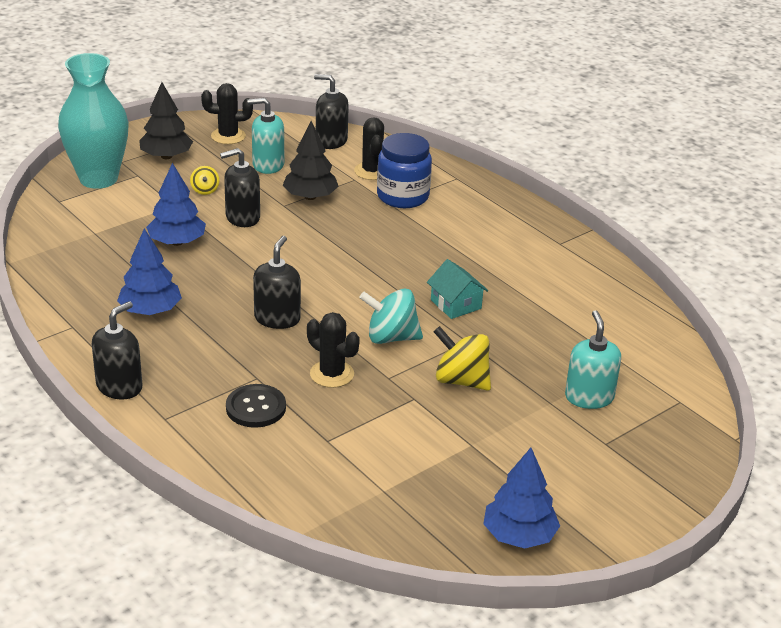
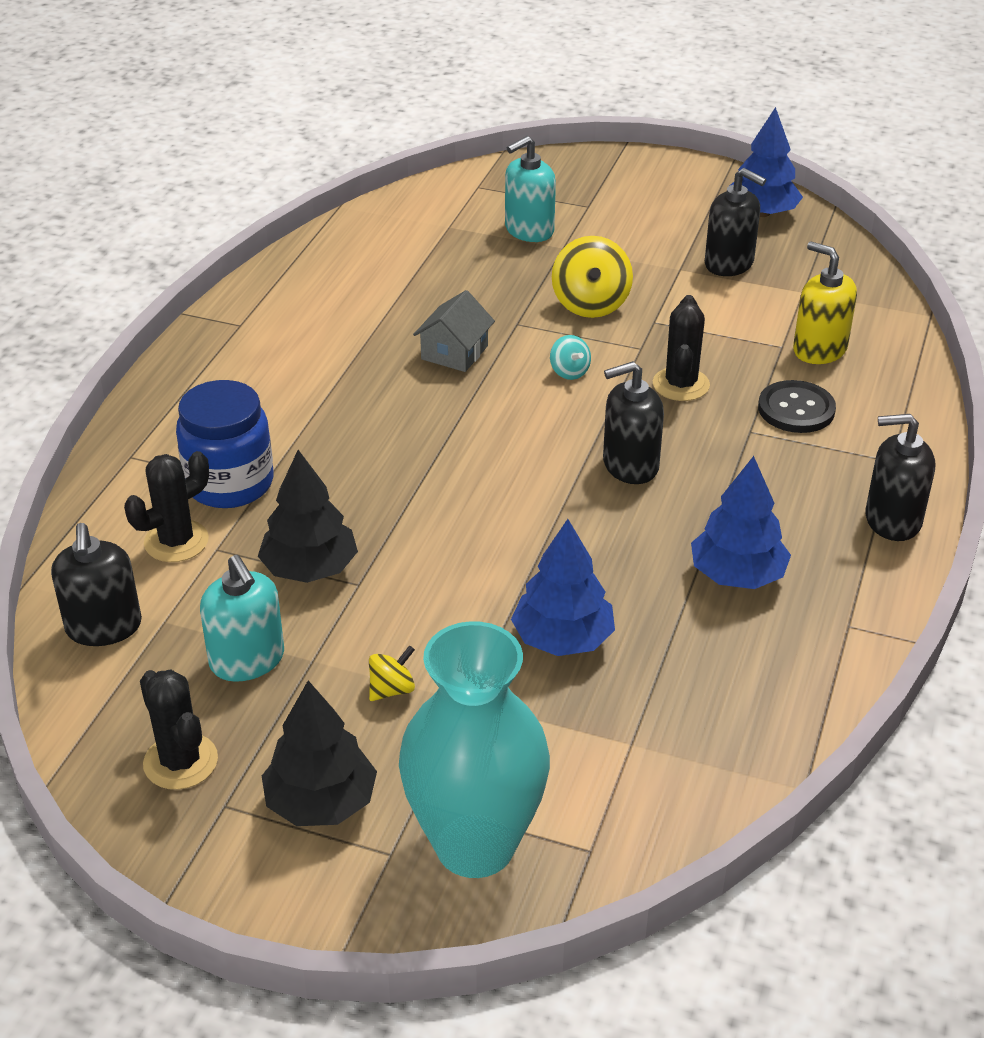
camera: 120 degrees left, 5 degrees up
(242, 217) = (433, 608): black soap dispenser -> black soap dispenser (729, 264)
(305, 455) = (819, 349): none -> yellow soap dispenser
(391, 337) = (569, 372): turquoise spinning top -> turquoise spinning top, size x0.52
(456, 304) = (454, 352): turquoise house -> grey house

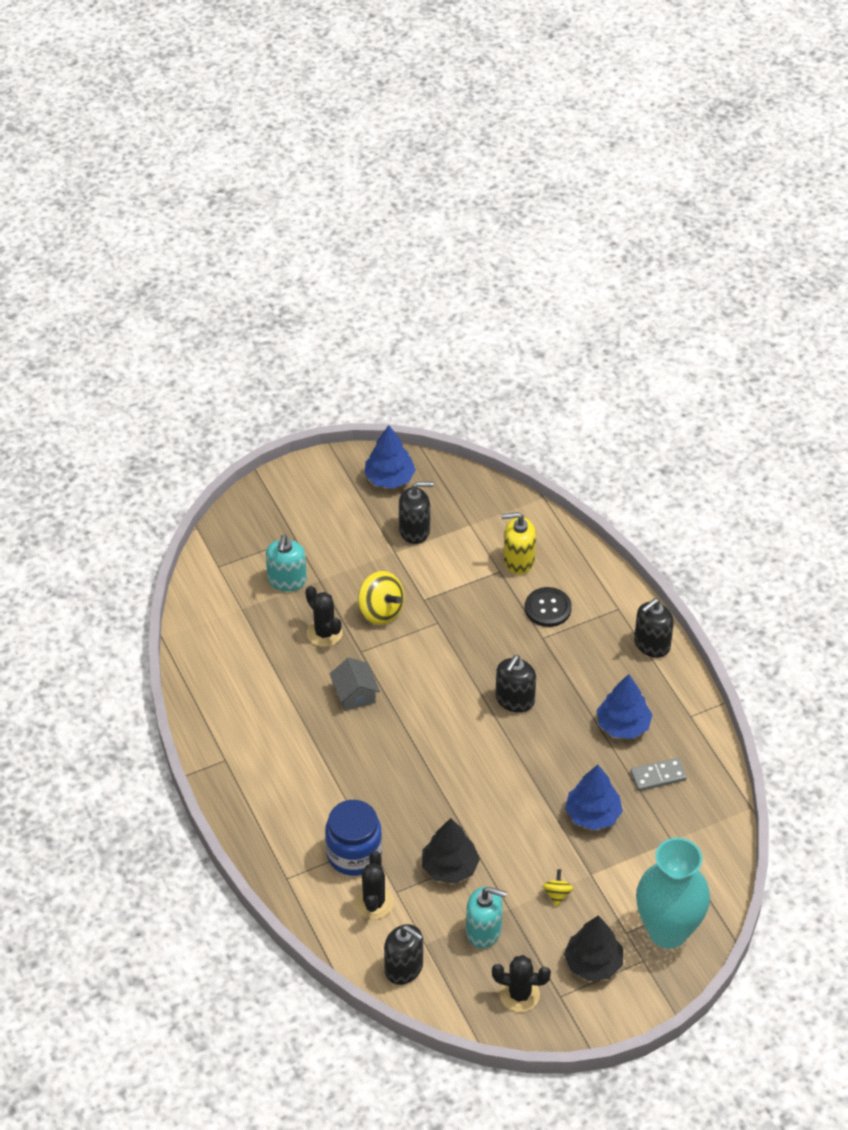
camera: 45 degrees left, 10 degrees up
(569, 372) = (423, 664): turquoise spinning top -> none
(681, 384) = (482, 632): black cactus -> black cactus (324, 633)
(711, 659) = (658, 776): none -> grey domino

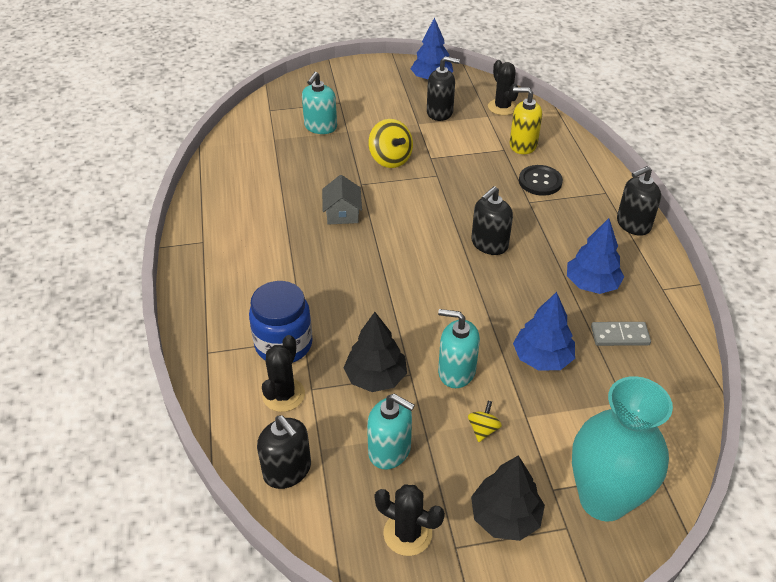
camera: 15 degrees right, 5 degrees down
(324, 633) = (335, 166): black cactus -> black cactus (502, 107)
(520, 845) = (456, 371): none -> turquoise soap dispenser

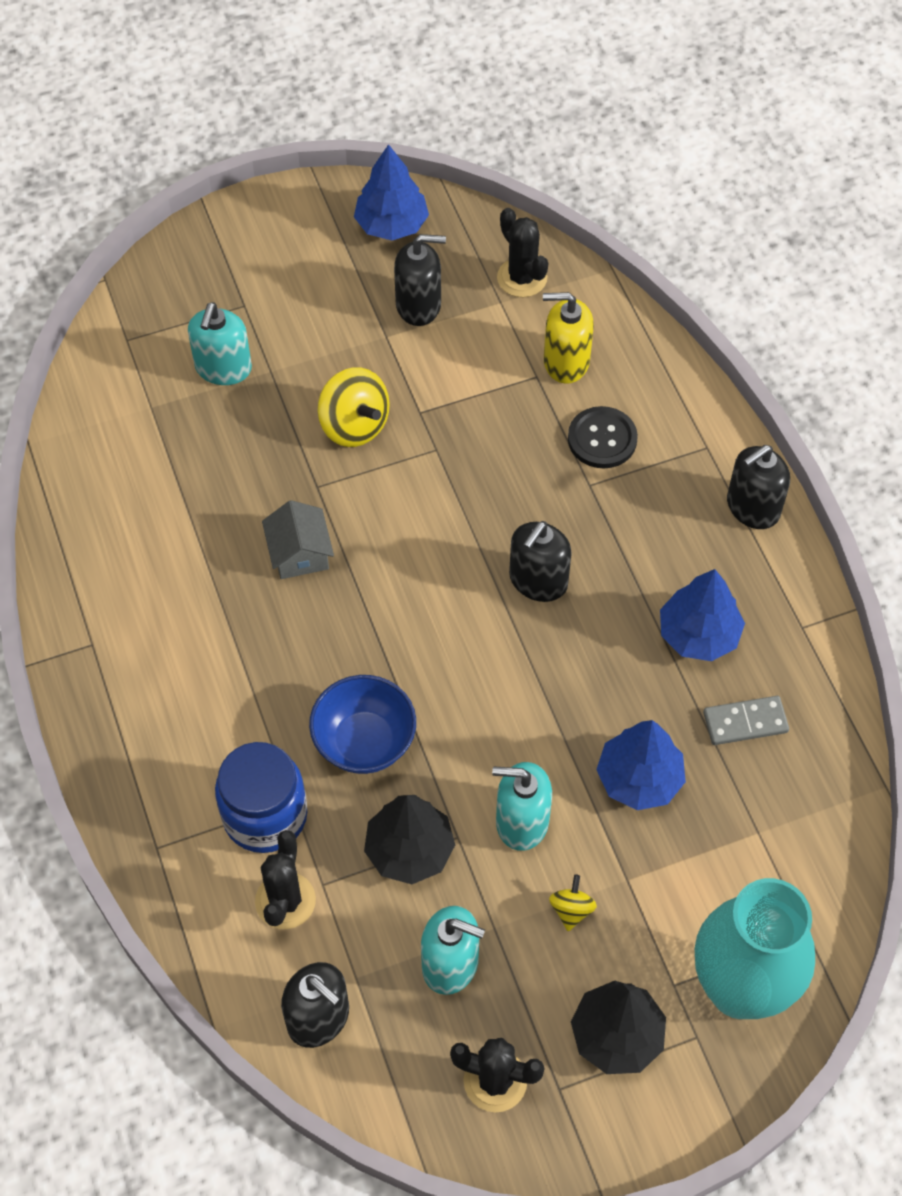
camera: 10 degrees left, 15 degrees up
(359, 313) = (364, 742): none -> blue bowl

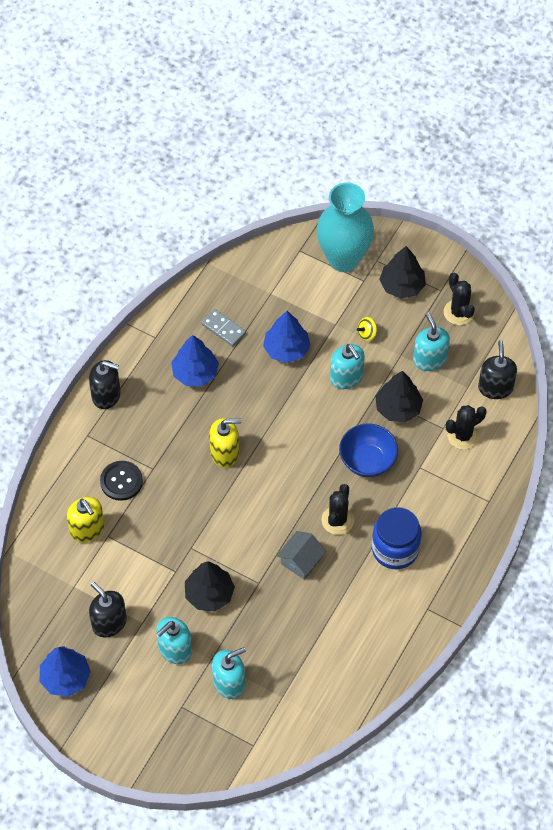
camera: 130 degrees left, 0 degrees up
(265, 815) = (436, 472): blue jar -> blue jar (395, 549)
(319, 344) = (175, 649): none -> turquoise soap dispenser
(354, 425) = (209, 594): yellow spinning top -> black tree
(522, 278) = (49, 587): black cactus -> black cactus (337, 520)
(538, 580) = (225, 453): black soap dispenser -> yellow soap dispenser

